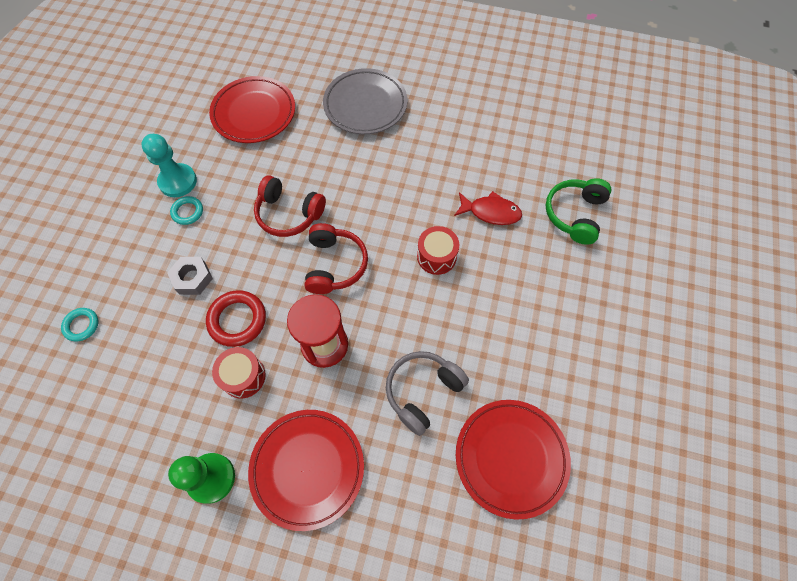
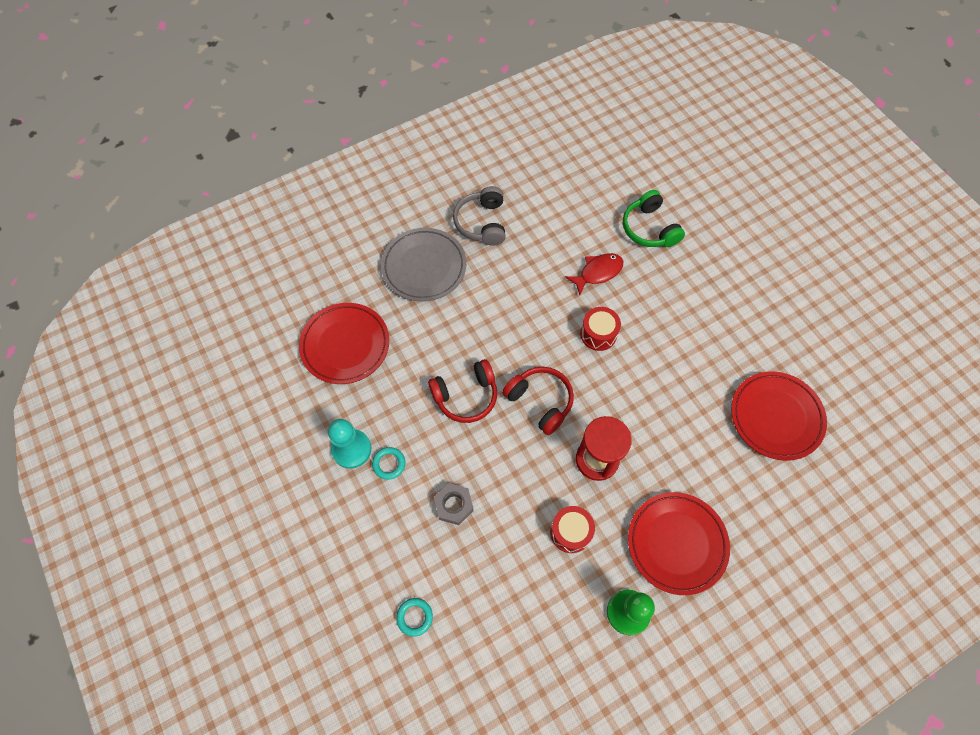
camera: 45 degrees left, 0 degrees up
(237, 320) = (521, 501): red ring -> none
(423, 391) = (687, 428): grey headphones -> grey headphones (482, 223)

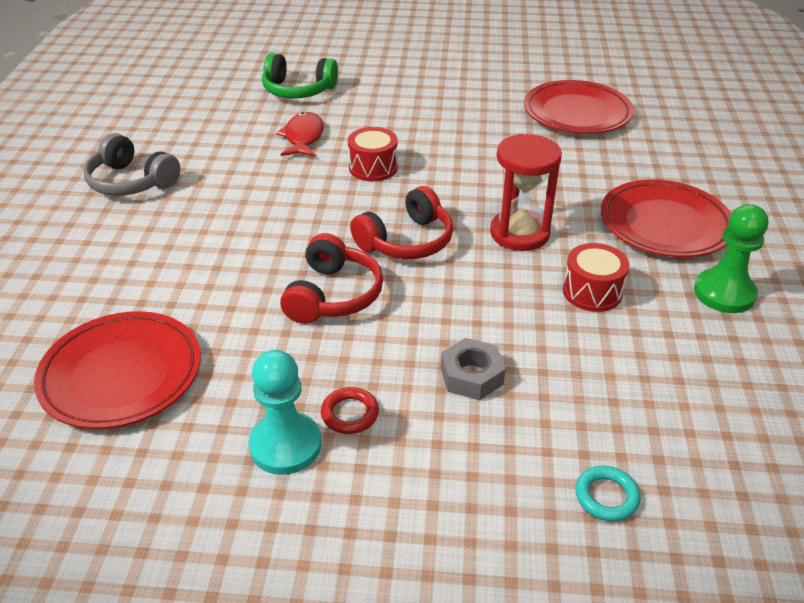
camera: 55 degrees left, 25 degrees down
(389, 464) = (350, 414): turquoise ring -> red ring
(424, 267) = (118, 250): grey plate -> none
(540, 401) = (406, 241): red headphones -> red headphones turned 150 degrees clockwise

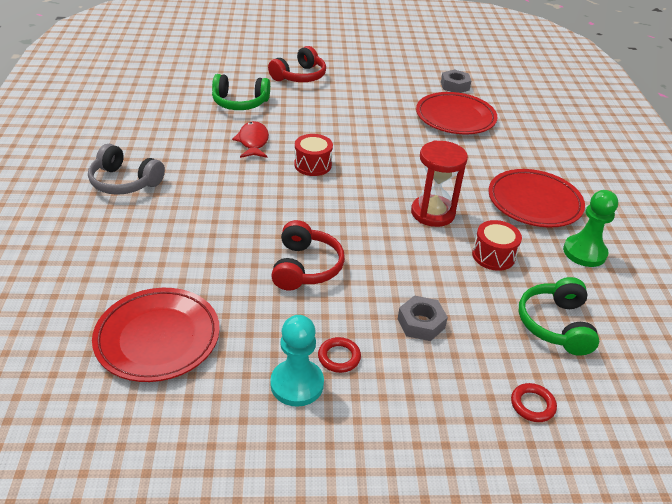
camera: 10 degrees left, 0 degrees up
(406, 241) = (351, 222): red headphones -> red headphones (299, 76)
(585, 73) = (455, 86): none -> grey nut
(606, 496) = (532, 405): turquoise ring -> red ring
(662, 389) = (555, 325): none -> green headphones

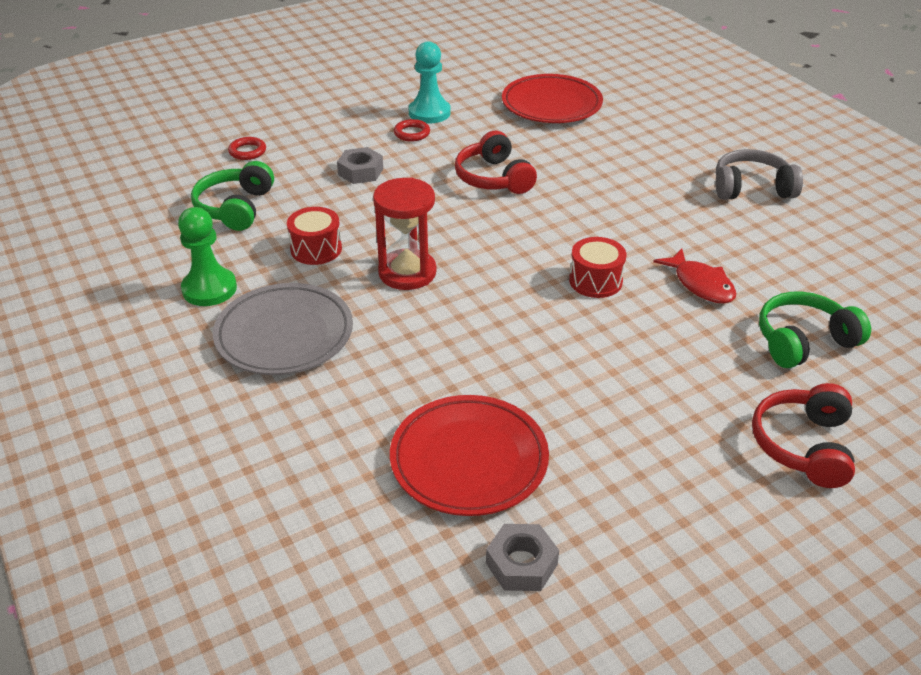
camera: 155 degrees right, 0 degrees up
(534, 202) = (284, 335): red plate -> grey plate
(555, 325) = (236, 208): green headphones -> green headphones turned 150 degrees counterclockwise

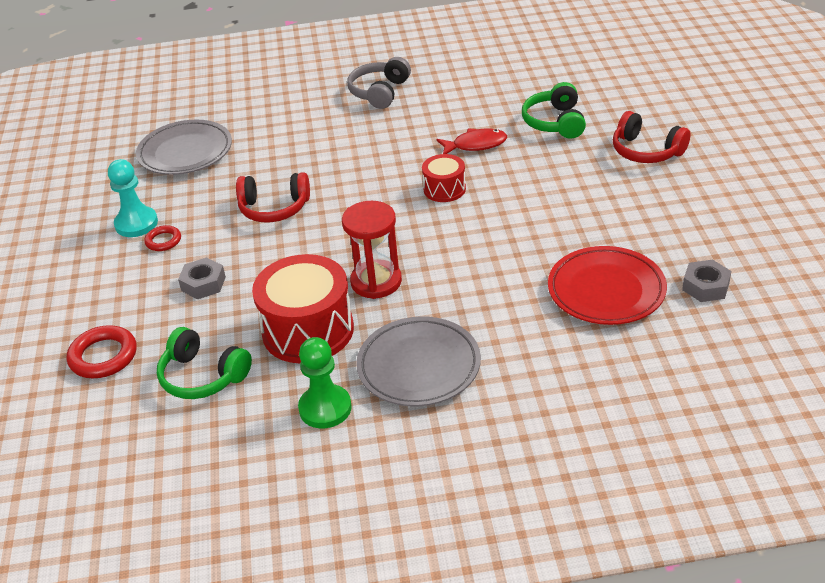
camera: 65 degrees left, 0 degrees up
(247, 151) = (103, 356): red ring -> red ring, size x1.67
(316, 249) = (308, 330): red drum -> red drum, size x1.88
(551, 105) = (185, 152): red plate -> grey plate

